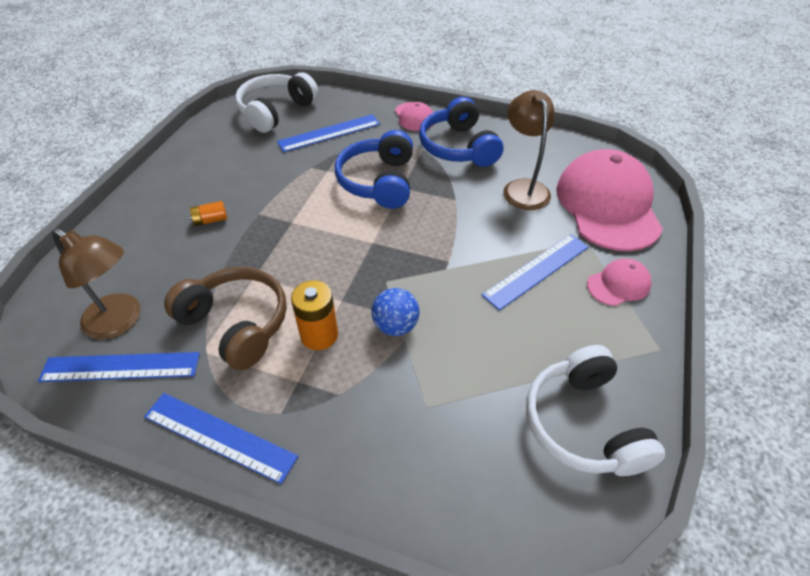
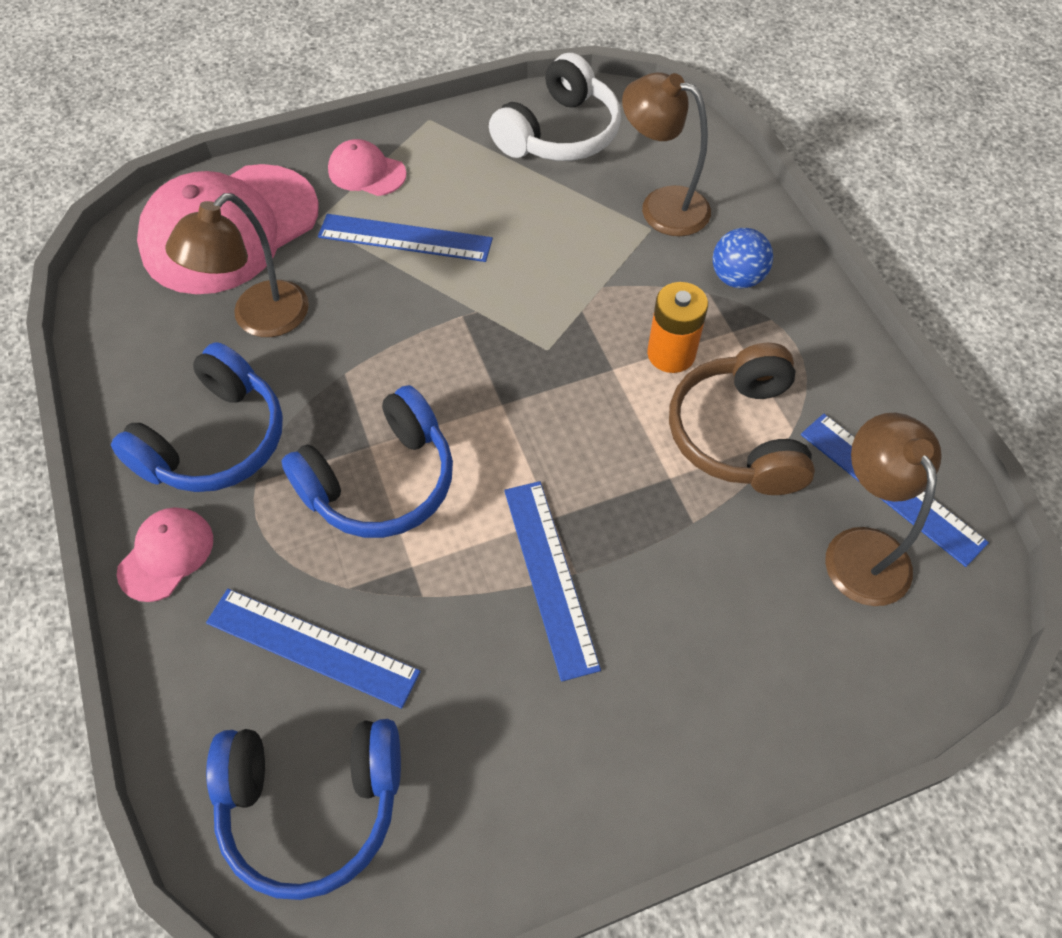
camera: 130 degrees left, 10 degrees up
(210, 220) = (644, 621): orange battery -> none
(219, 436) = (839, 342): blue ruler -> blue ruler (550, 576)
(276, 111) = (312, 804): white headphones -> blue headphones
(395, 326) = (595, 303): blue ball -> blue ball (737, 278)
(443, 432) = (661, 206): none -> brown lamp

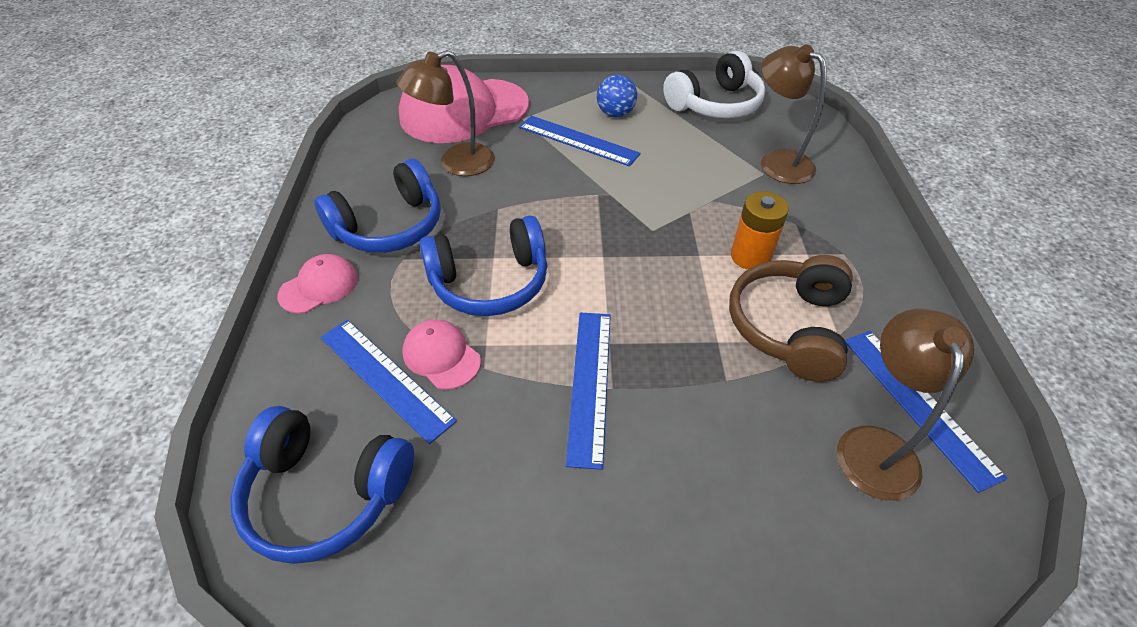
camera: 20 degrees right, 10 degrees down
(366, 172) = (569, 99): pink cap -> pink cap (441, 356)
(737, 278) = (823, 219): blue ball -> blue ball (615, 114)

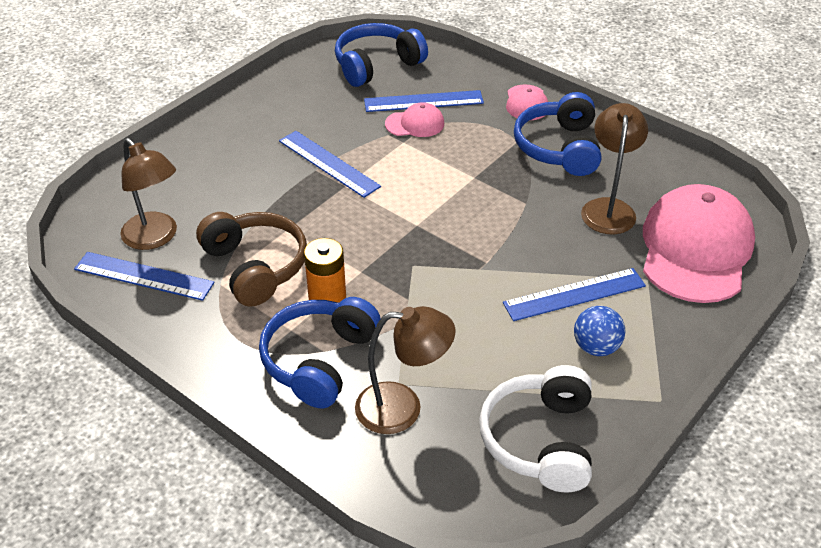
camera: 130 degrees right, 5 degrees down
(490, 282) = (452, 165): blue headphones -> blue headphones (319, 360)

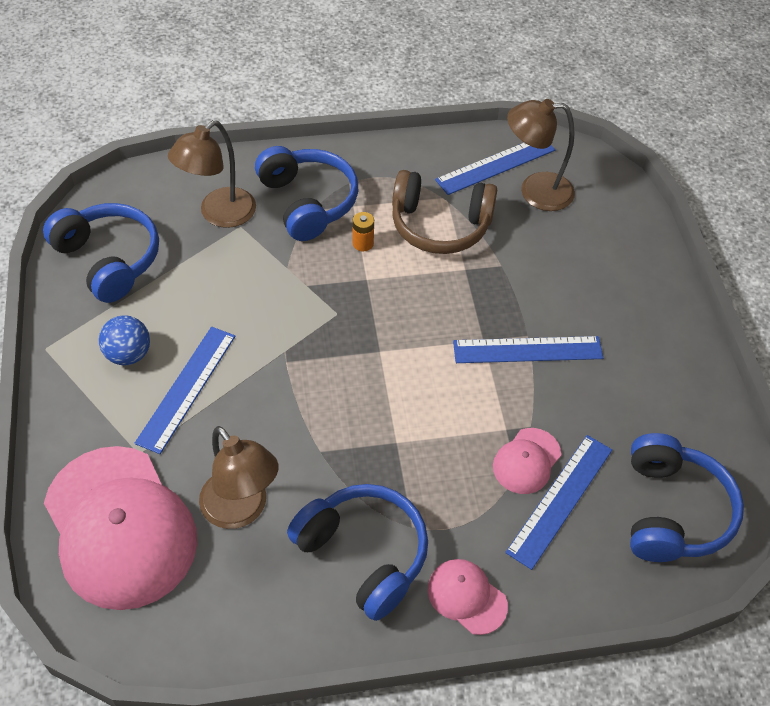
camera: 130 degrees right, 10 degrees up
(327, 296) = (363, 243): orange battery -> orange battery, size x0.59
(540, 440) = (109, 260): white headphones -> blue headphones

